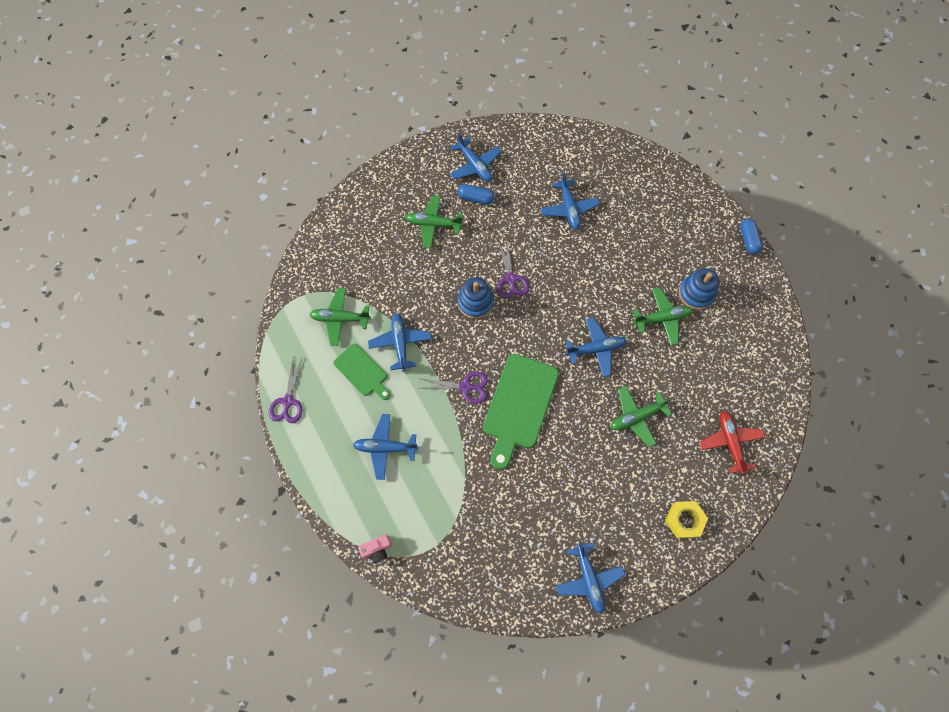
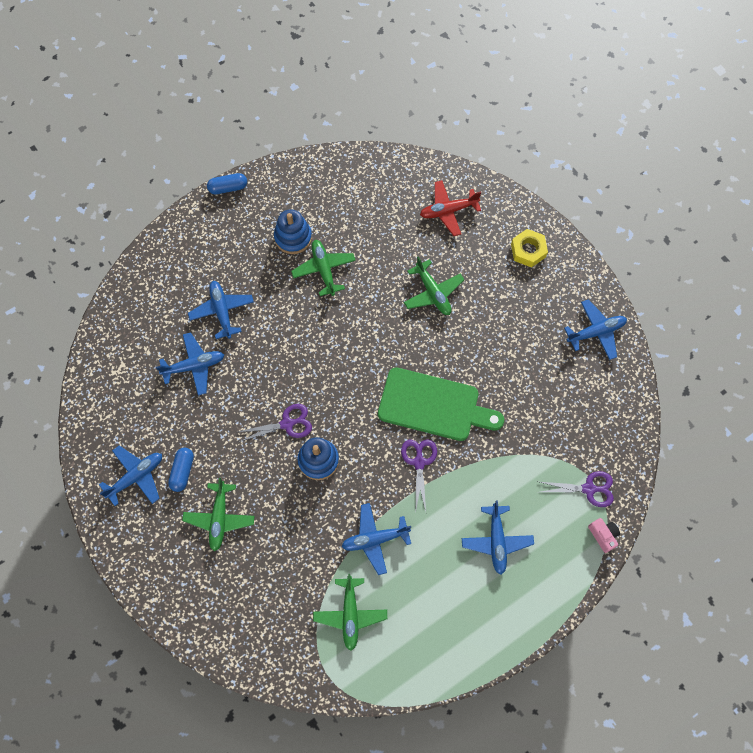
camera: 95 degrees left, 0 degrees up
(288, 401) = (457, 660): purple scissors -> purple scissors (588, 489)
(362, 371) = (413, 578): green cutting board -> none
(595, 349) = (363, 333): blue plane -> blue plane (222, 311)

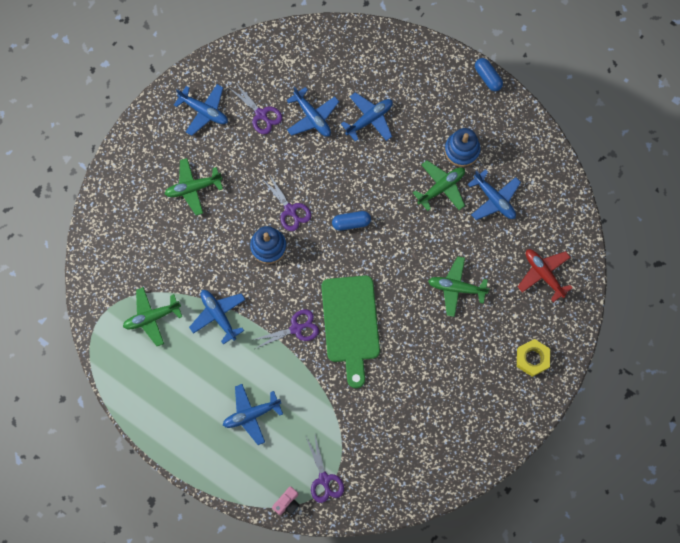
camera: 70 degrees right, 5 degrees up
(167, 417) = (261, 114): none -> purple scissors
(183, 471) = (221, 145): blue capsule -> blue capsule (351, 223)
(433, 292) = (456, 288): green plane -> green plane turned 60 degrees clockwise
(596, 332) = (474, 444): blue plane -> blue plane (494, 199)

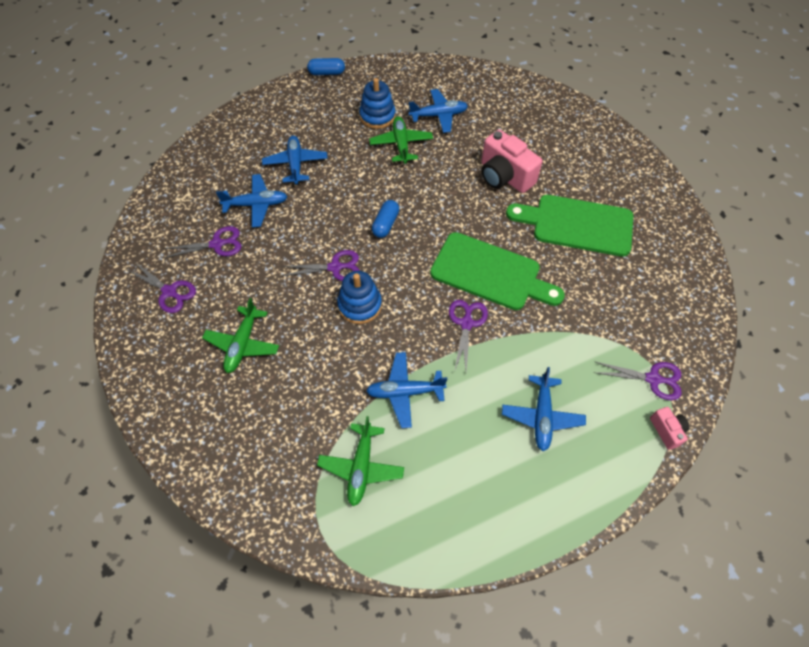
camera: 60 degrees left, 15 degrees down
(204, 111) = (169, 292): blue plane -> purple scissors
(438, 368) = (577, 225): none -> green cutting board
(456, 288) = (504, 176): green plane -> pink camera
(532, 358) = (604, 155): yellow nut -> none
(543, 274) = (529, 114): red plane -> none

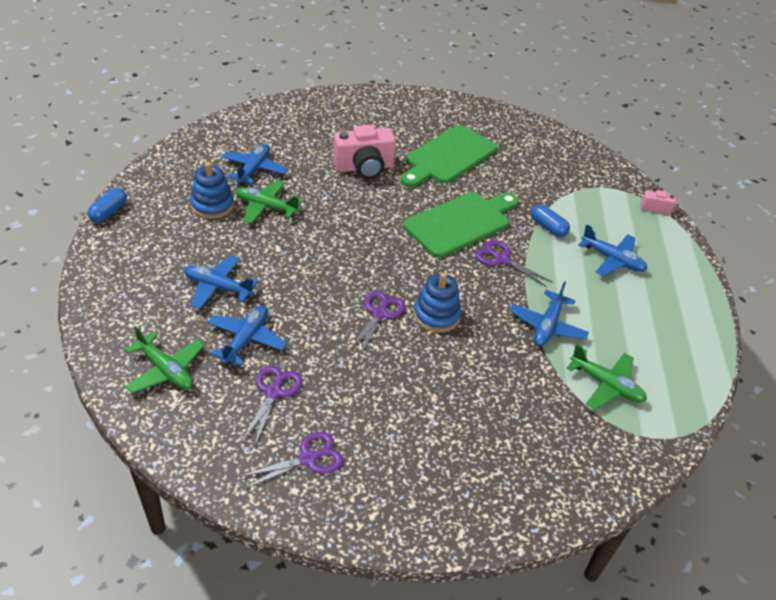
camera: 65 degrees left, 15 degrees down
(242, 344) = (423, 419): green plane -> green plane (166, 370)
(386, 224) = (355, 259): blue capsule -> blue capsule (548, 227)
(653, 379) = (611, 192): purple scissors -> none

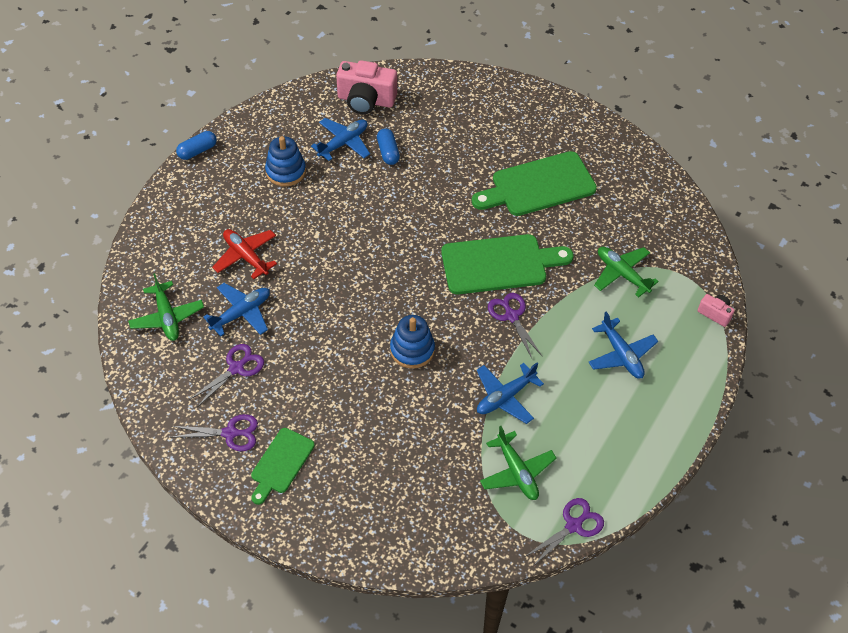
camera: 30 degrees right, 10 degrees up
(218, 287) = (246, 256): blue plane -> red plane
(266, 207) = (331, 188): green plane -> green plane (622, 274)
(364, 167) = (447, 173): pink camera -> pink camera (366, 100)
(379, 314) = (364, 330): purple scissors -> purple scissors (573, 525)
(382, 467) = (281, 463): none -> green cutting board
(548, 227) = (583, 298): blue capsule -> blue capsule (388, 152)

